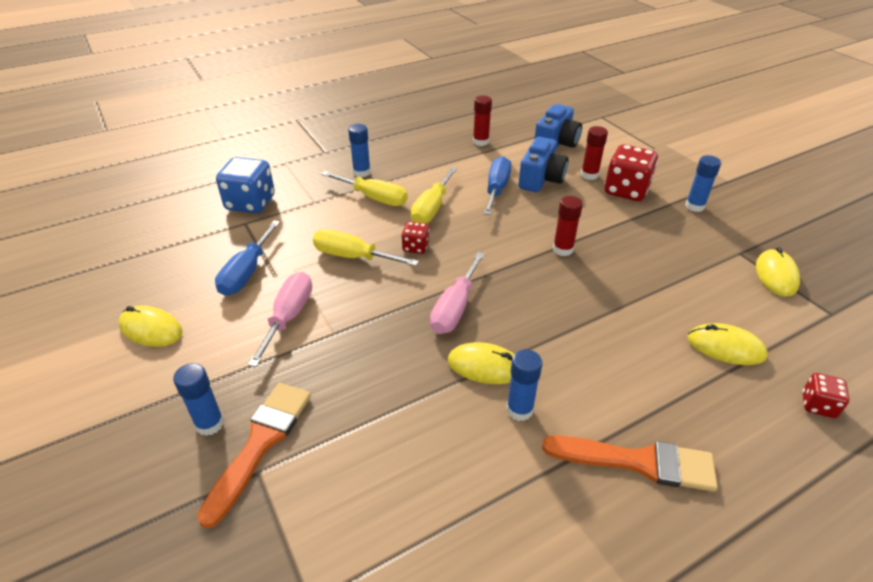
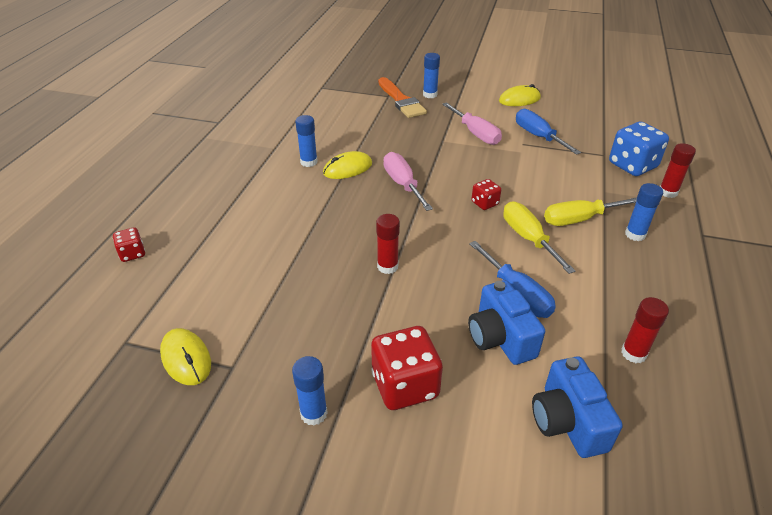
camera: 135 degrees right, 0 degrees up
(353, 257) = (506, 175): yellow screwdriver -> none
(589, 175) = (466, 384): red glue stick -> red glue stick (668, 192)
(638, 462) = (231, 173): orange brush -> none
(725, 347) = (209, 259): yellow mouse -> none

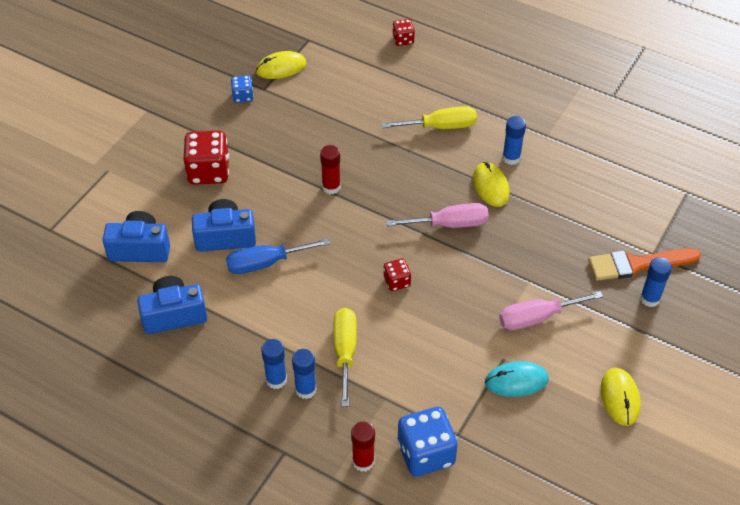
camera: 105 degrees right, 10 degrees up
(250, 387) = (243, 96): none -> blue dice
(314, 413) = (208, 123): blue glue stick -> blue glue stick (276, 380)
(528, 238) = (332, 298): yellow screwdriver -> yellow screwdriver (441, 127)
(538, 136) = (516, 381): blue screwdriver -> turquoise mouse
(633, 353) = (174, 314): red glue stick -> blue camera

